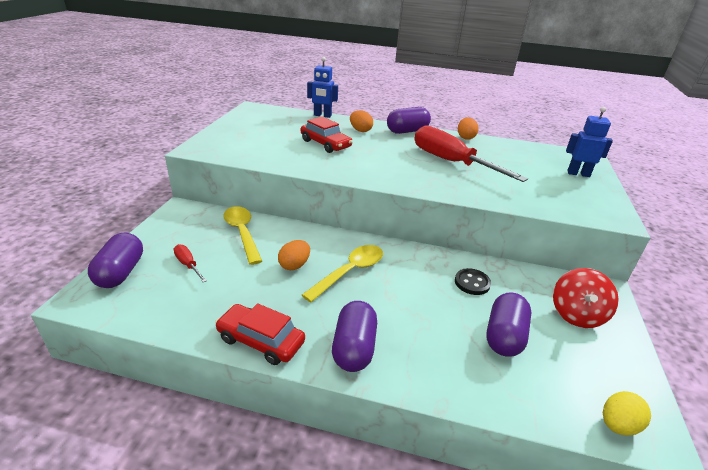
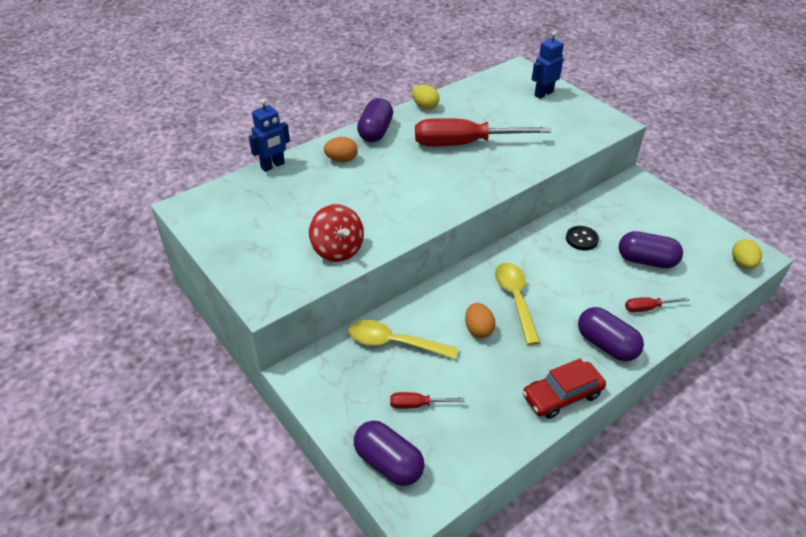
camera: 50 degrees left, 10 degrees up
(325, 144) = (349, 199): red car -> none
(438, 361) = (647, 308): none -> red screwdriver
(465, 137) = (425, 106): orange egg -> yellow egg
(504, 336) = (646, 261): purple capsule -> purple capsule turned 45 degrees counterclockwise
(576, 314) = (650, 212): red spinning top -> red spinning top (337, 249)

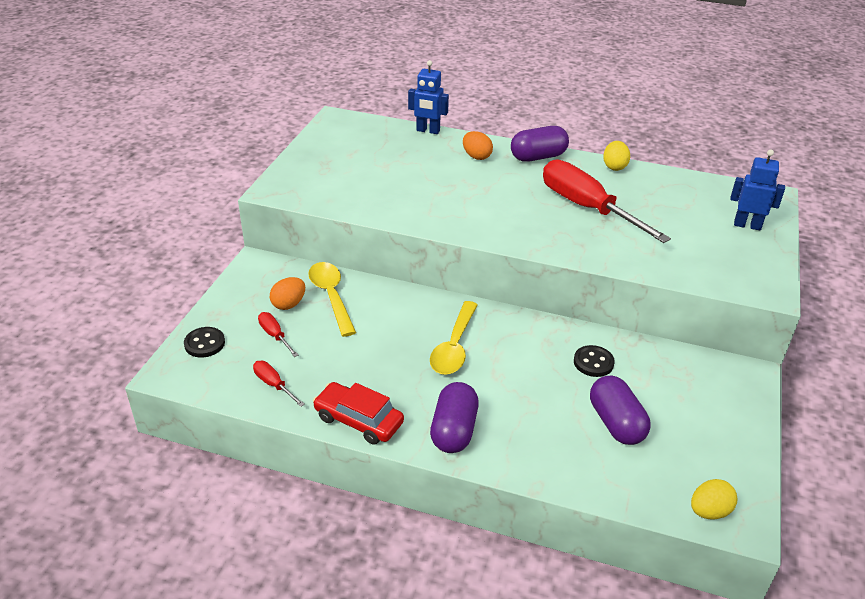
camera: 55 degrees right, 5 degrees down
(337, 249) = (362, 199): red spinning top -> none
(388, 463) = (204, 343): purple capsule -> black button
(478, 329) = (392, 338): orange egg -> orange egg (289, 304)
(515, 299) = (454, 347): yellow spoon -> yellow spoon turned 150 degrees clockwise
(647, 308) = (540, 446): red screwdriver -> red screwdriver (273, 384)

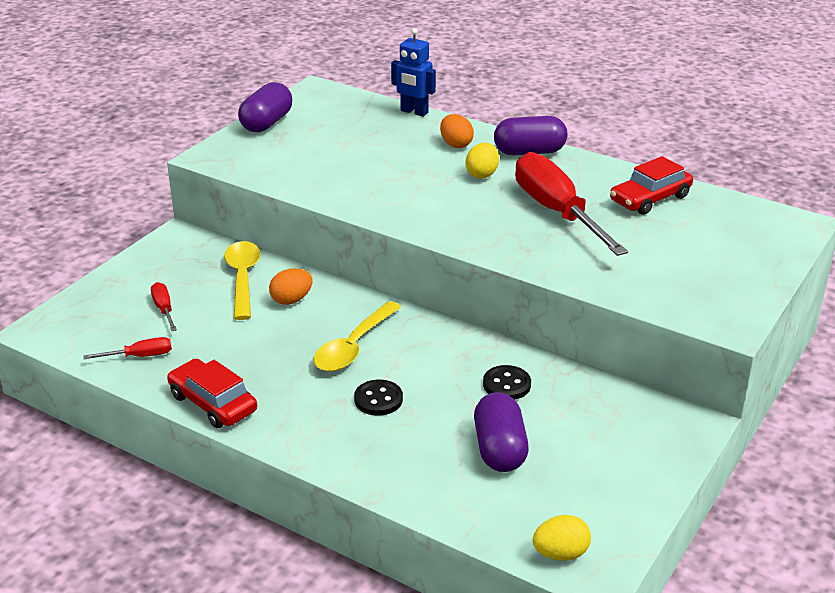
camera: 15 degrees right, 5 degrees down
(204, 343) = (87, 307): black button -> black button (378, 399)
(273, 384) = (140, 356): red screwdriver -> red screwdriver turned 105 degrees clockwise
(289, 304) = (193, 280): orange egg -> orange egg (291, 300)
(454, 430) = (311, 428): purple capsule -> purple capsule (266, 123)
(614, 166) = (617, 171): yellow egg -> yellow egg (482, 174)
(651, 187) = (650, 198): none -> red car
(747, 225) = (746, 252): blue robot -> none

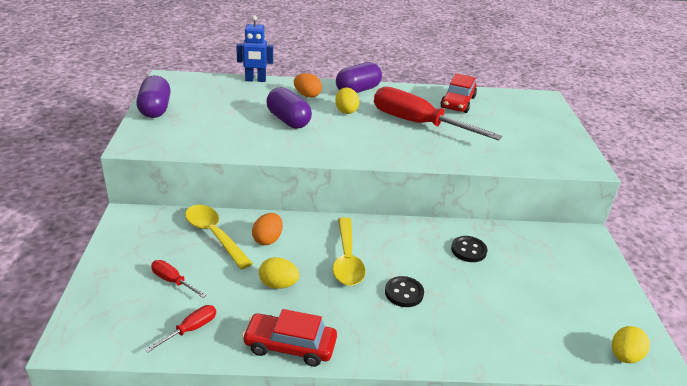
camera: 35 degrees left, 0 degrees up
(258, 346) = (278, 284): none -> yellow egg
(499, 449) = (513, 297): purple capsule -> purple capsule (288, 120)

